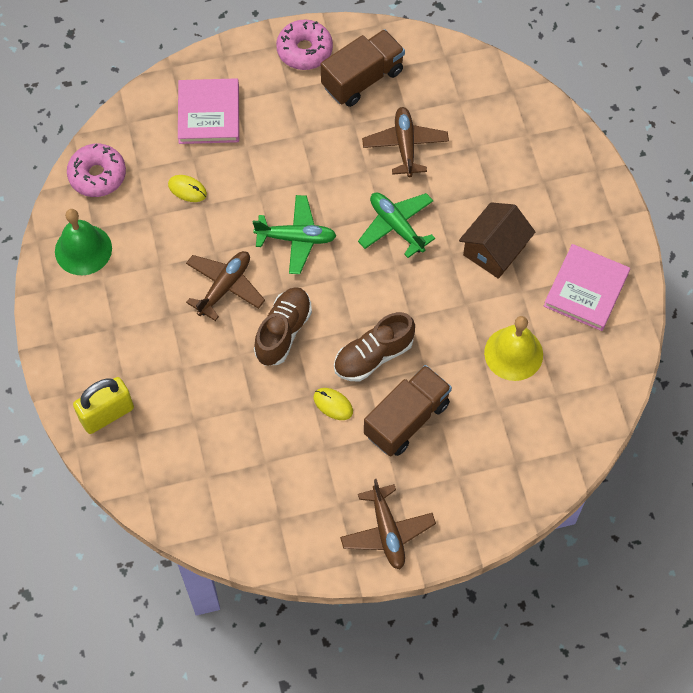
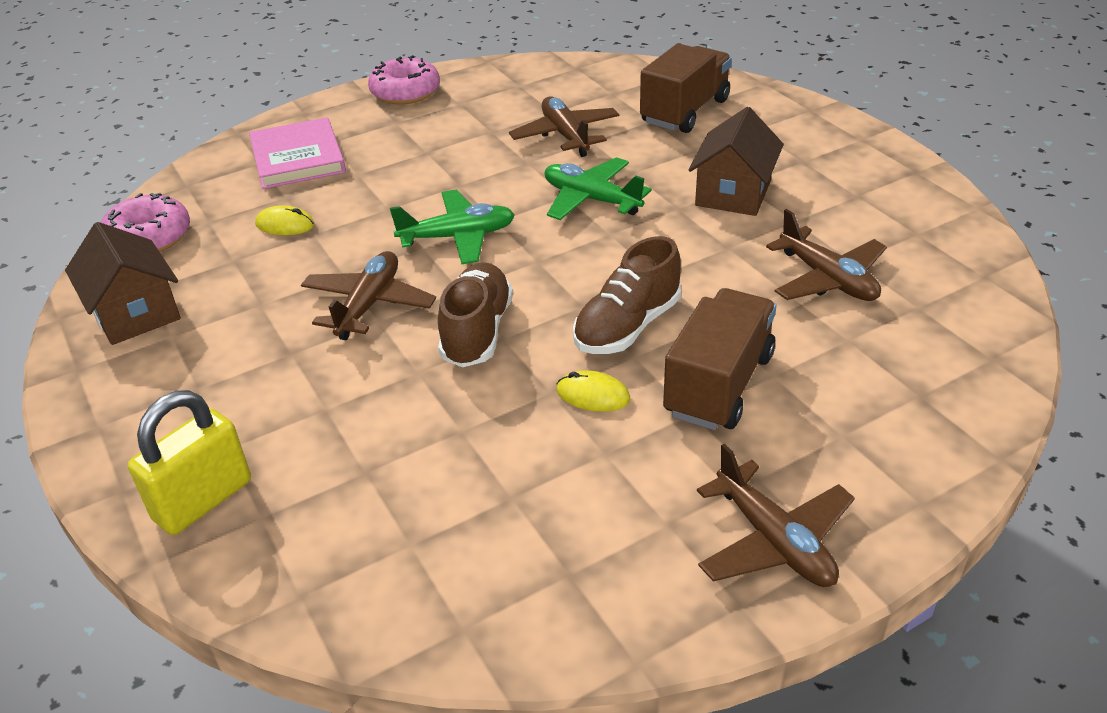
camera: 15 degrees left, 25 degrees down
(83, 249) = (135, 312): green bell -> brown house
(362, 79) = (486, 99): brown truck -> brown truck (685, 111)
(513, 353) = (827, 279): yellow bell -> brown plane
(586, 289) = (877, 201): pink book -> none

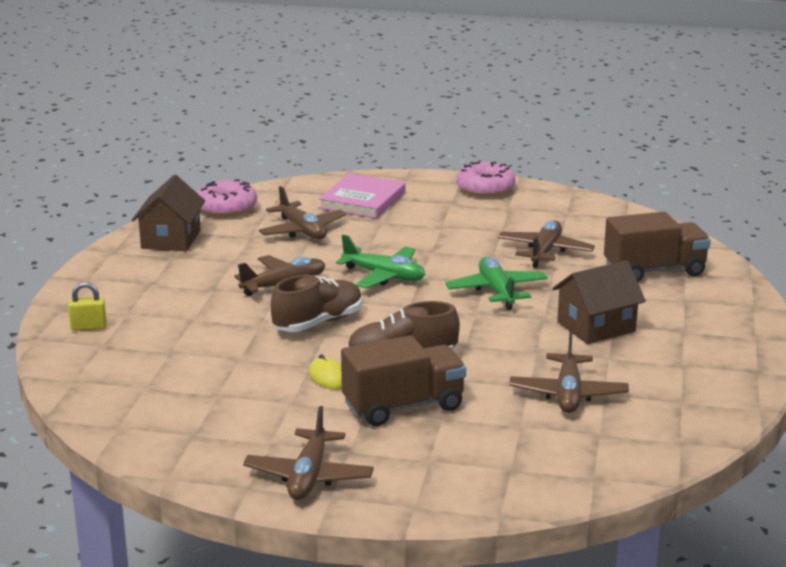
camera: 40 degrees right, 15 degrees down
(203, 500) = (88, 327): yellow padlock -> yellow padlock, size x0.56
(285, 225) = (302, 231): yellow mouse -> brown plane

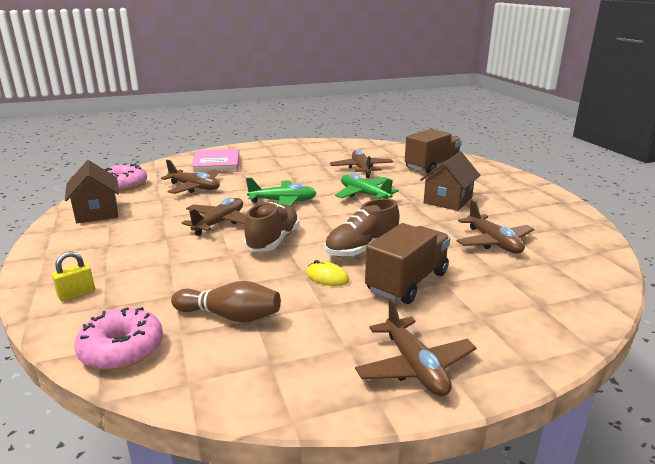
camera: 30 degrees left, 0 degrees up
(199, 386) = (230, 316): none -> brown bowling pin
(485, 189) = (285, 146): pink donut -> pink donut (122, 349)

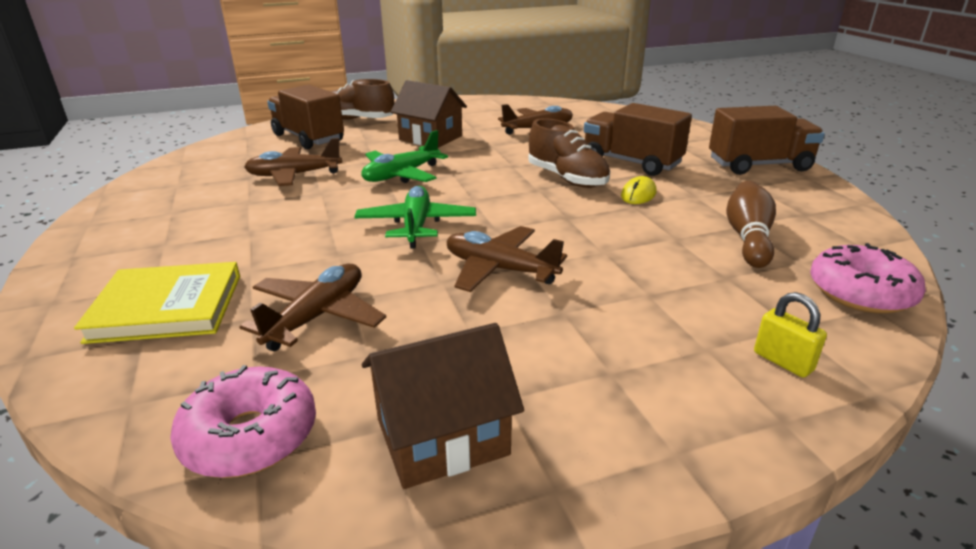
camera: 90 degrees left, 5 degrees up
(217, 164) = (167, 307): pink book -> yellow book
(273, 241) = (557, 225): brown shoe -> brown shoe (358, 120)
(415, 367) = (759, 165): brown plane -> brown truck

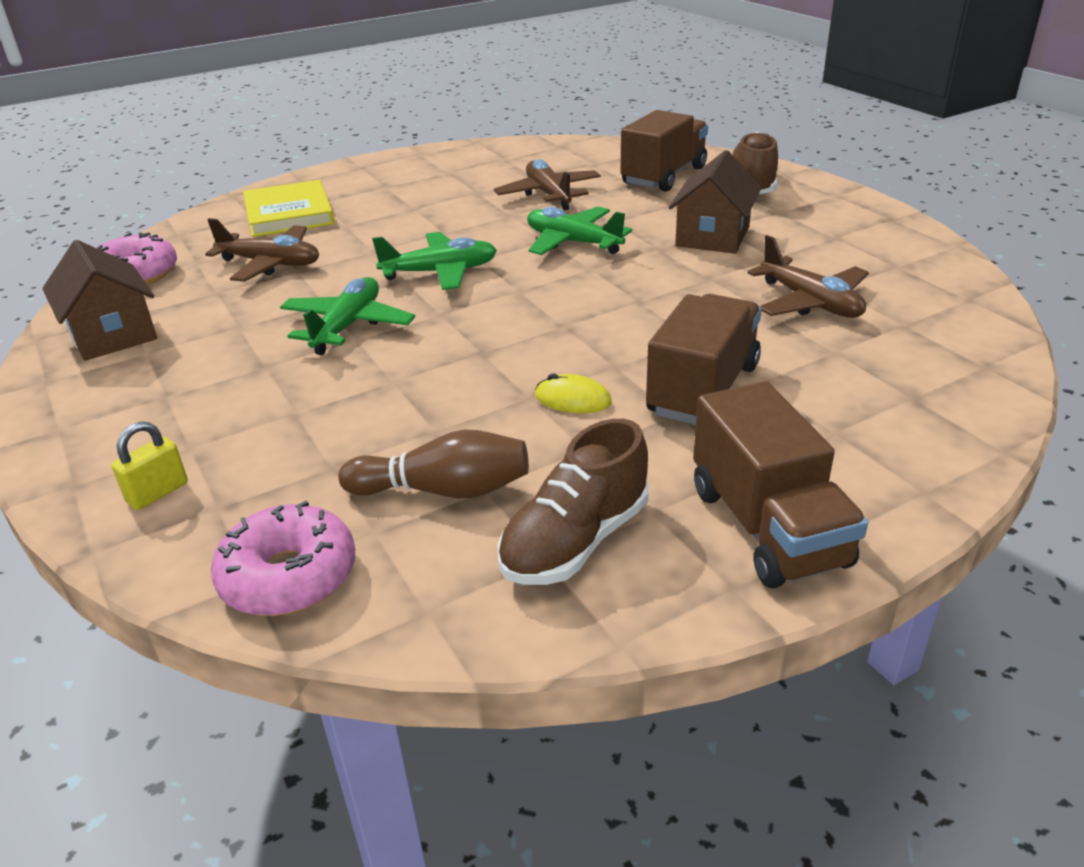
camera: 80 degrees right, 5 degrees up
(499, 269) = (348, 326): brown plane -> green plane
(567, 179) = (608, 342): brown shoe -> brown shoe (575, 541)

